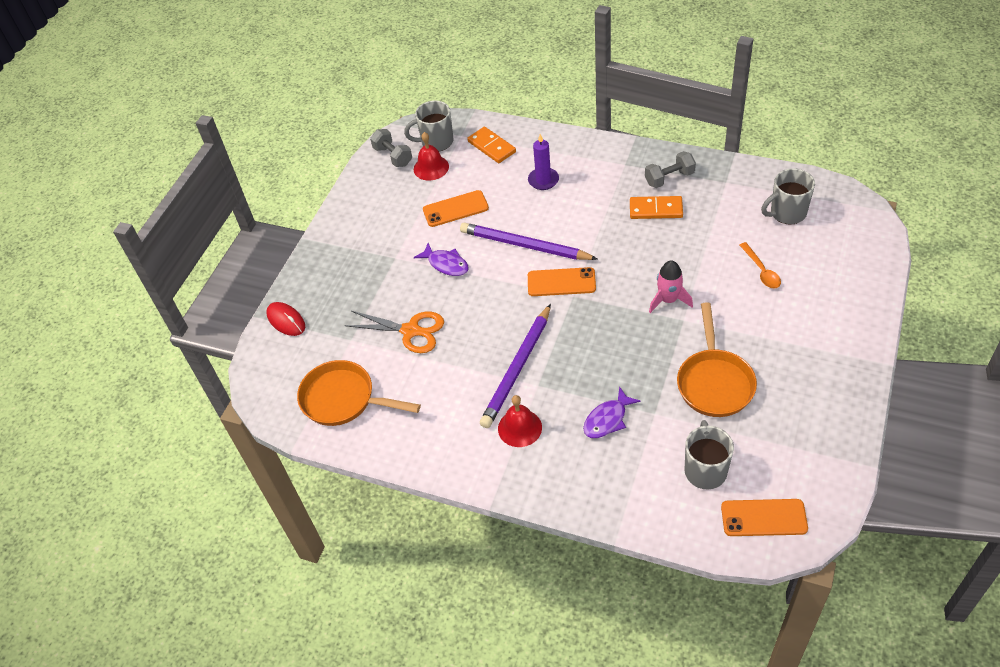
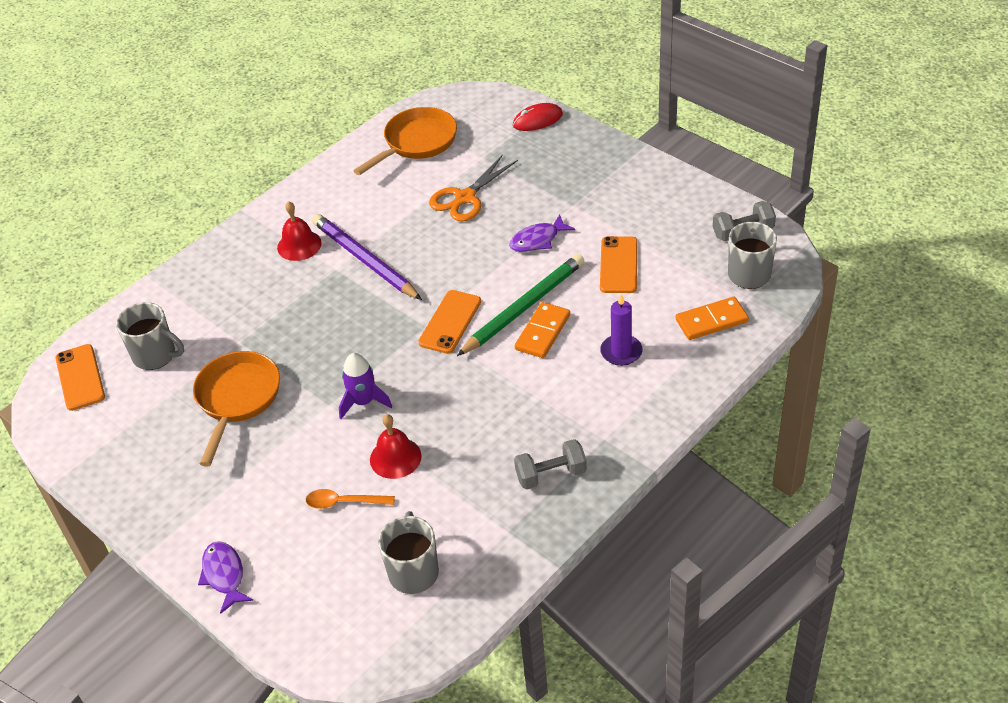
camera: 110 degrees right, 5 degrees down
(431, 167) = (703, 259): red bell -> red bell (395, 458)
(525, 245) = (524, 307): purple pencil -> green pencil
(607, 419) = (260, 306): purple fish -> purple fish (224, 575)
(656, 209) = (505, 441): orange domino -> orange domino (543, 332)
(668, 300) = (363, 402): pink rocket -> purple rocket
(669, 178) = (551, 474): grey dumbbell -> grey dumbbell turned 75 degrees clockwise
(714, 382) = (237, 399): orange pan -> orange pan turned 75 degrees clockwise
(763, 518) = (80, 377): orange phone -> orange phone turned 45 degrees counterclockwise

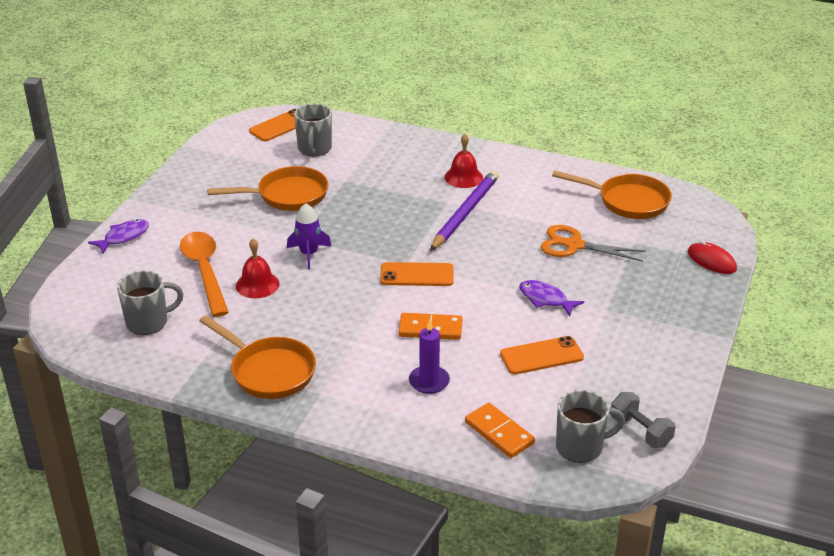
camera: 65 degrees right, 10 degrees down
(344, 502) = (205, 271): orange spoon -> orange spoon, size x1.86
(524, 307) = (455, 311): green pencil -> none
(551, 474) = (268, 371): grey dumbbell -> orange pan

